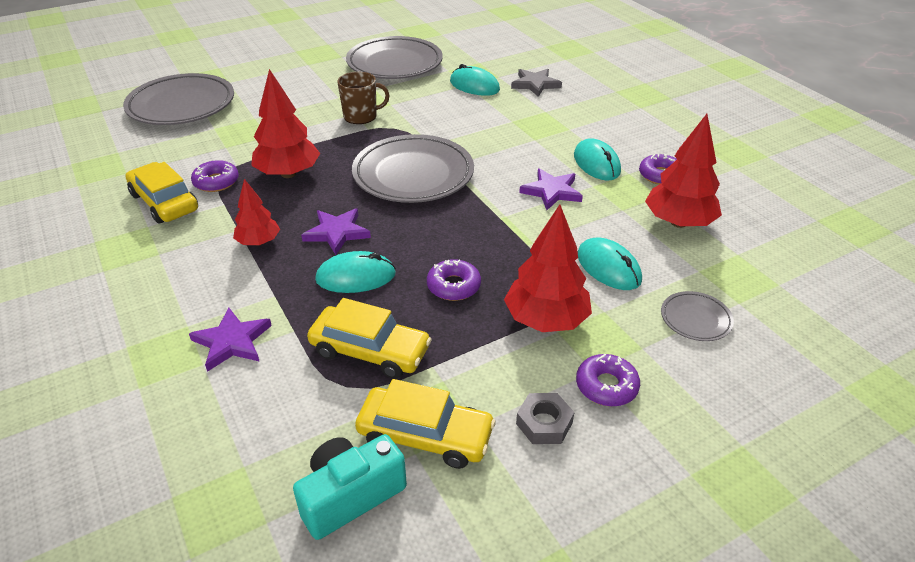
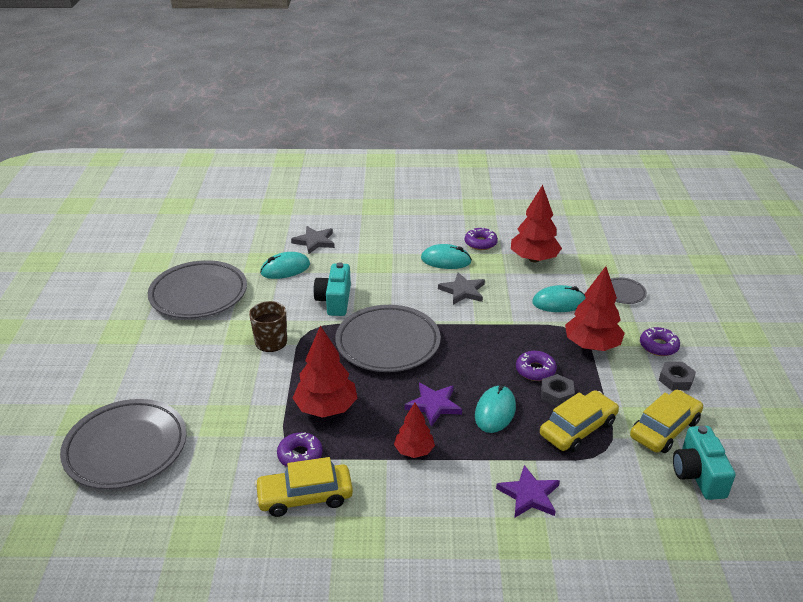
camera: 60 degrees left, 5 degrees down
(422, 315) = (557, 394): none -> grey nut
(452, 125) = (335, 301): none -> turquoise camera
(552, 191) = (463, 291): purple star -> grey star

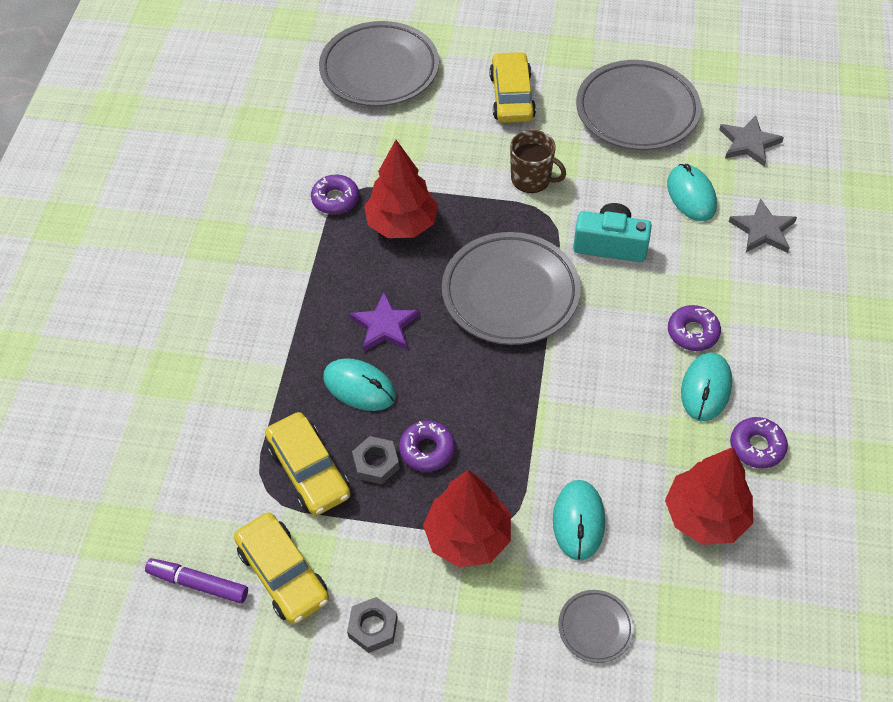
camera: 100 degrees right, 20 degrees up
(305, 496) = (278, 201): yellow car -> yellow car (512, 96)
(414, 451) = (316, 297): red tree -> none
(463, 291) = (620, 397): grey star -> grey star (748, 143)
(529, 495) = (222, 393): purple star -> none
(658, 346) = (451, 632): purple donut -> purple donut (692, 332)
(698, 475) = (198, 584): turquoise camera -> purple marker

